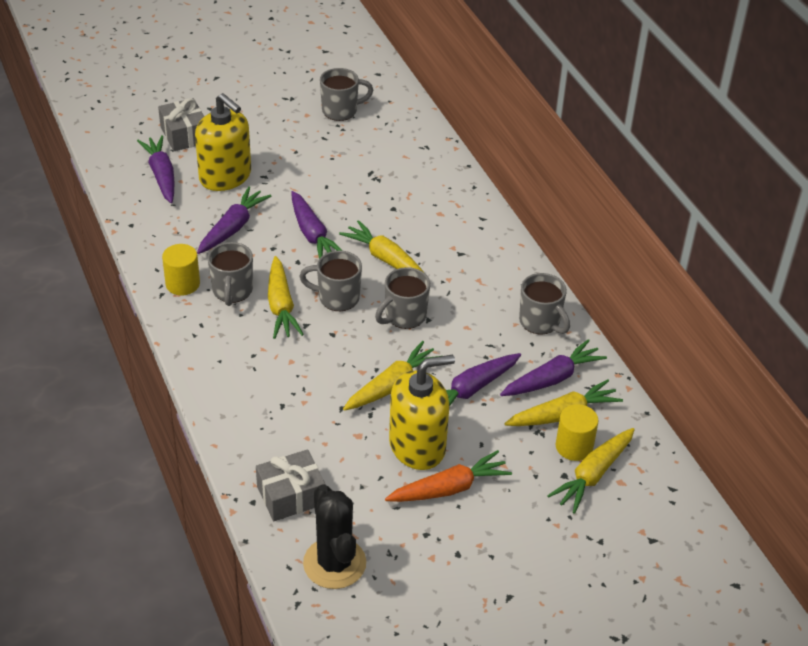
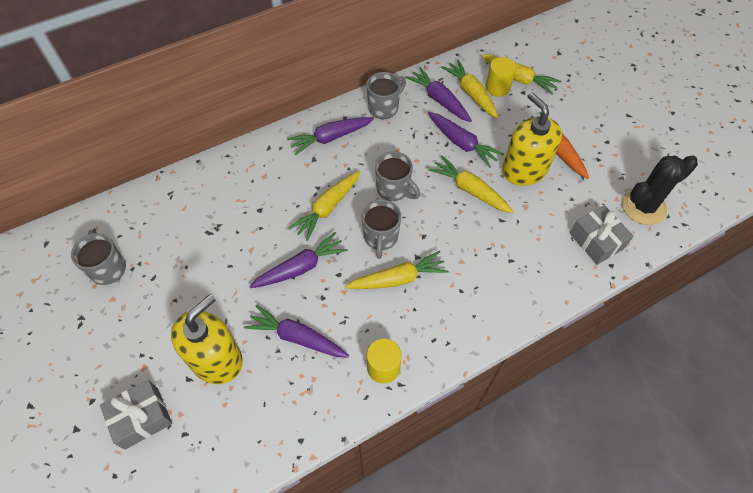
camera: 95 degrees left, 15 degrees up
(161, 175) = (215, 427): purple carrot -> purple carrot (330, 138)
(232, 291) = (386, 321): grey mug -> none

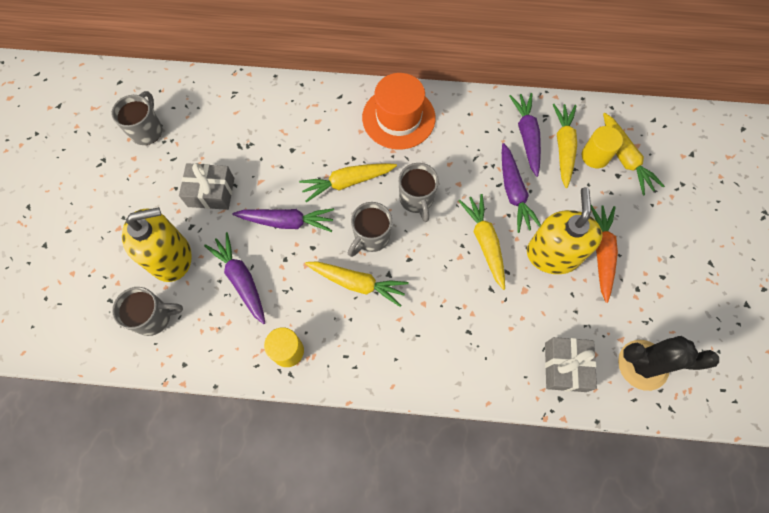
camera: 35 degrees right, 10 degrees up
(141, 418) = (90, 267): grey gift -> grey gift (211, 192)
(330, 138) = (398, 118): purple carrot -> orange hat
(384, 108) = (468, 115): grey mug -> grey mug (154, 317)

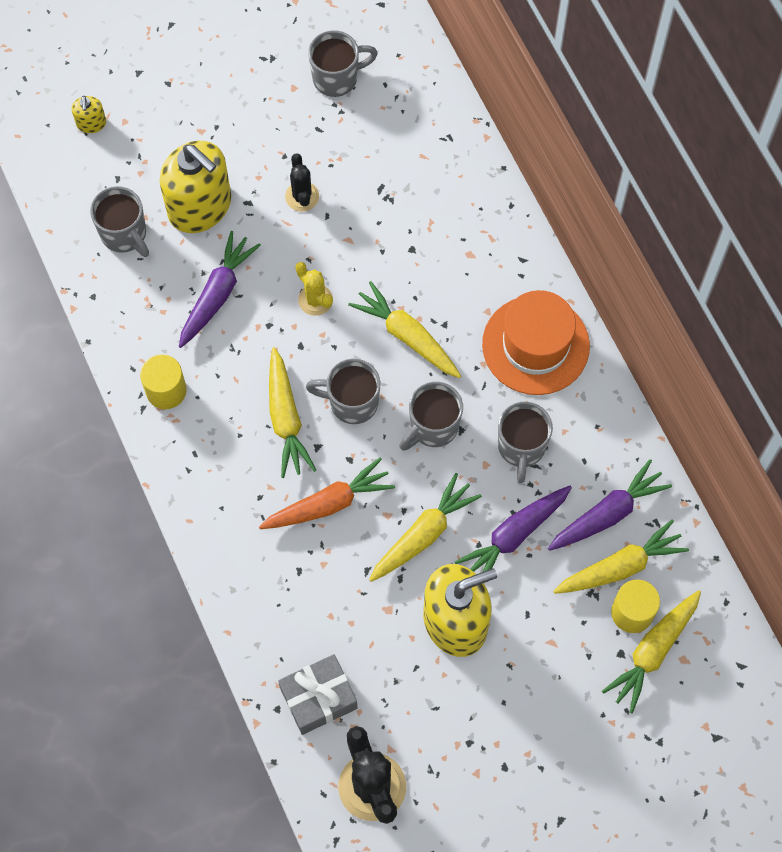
camera: 60 degrees right, 0 degrees up
(55, 296) = (91, 123): none -> yellow soap dispenser
(211, 192) = (302, 196): grey gift -> black cactus
(287, 222) = (315, 300): purple carrot -> yellow cactus
(459, 159) = (521, 447): none -> grey mug
(601, 253) = (493, 679): orange carrot -> orange carrot (328, 503)

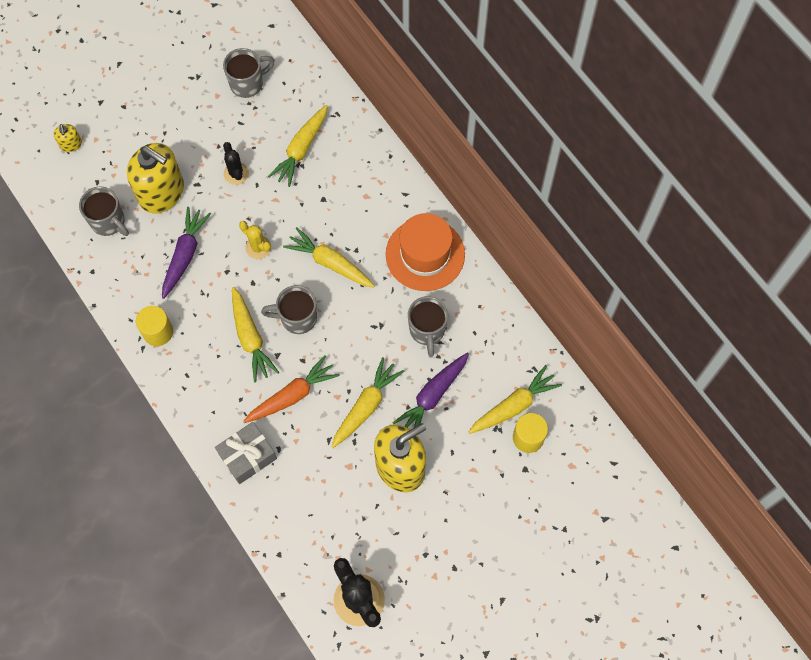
camera: 10 degrees left, 0 degrees up
(318, 698) = (308, 541): grey gift -> grey gift (247, 456)
(433, 427) = (360, 326): grey mug -> none
(608, 513) = (498, 368): purple carrot -> none
(653, 652) = (548, 464): yellow carrot -> yellow carrot (301, 149)

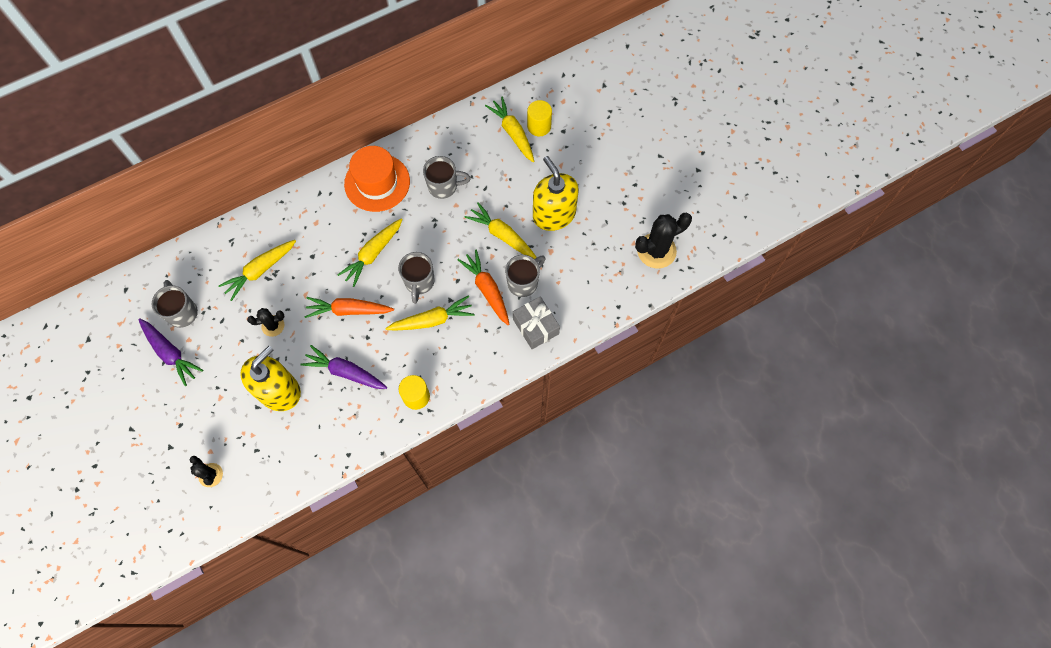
camera: 85 degrees left, 0 degrees up
(71, 144) = (210, 475): yellow soap dispenser -> black cactus
(108, 222) = (300, 439): grey mug -> grey mug (523, 282)
(258, 247) = (349, 310): yellow cactus -> orange carrot
(301, 149) = (260, 271): yellow carrot -> yellow carrot turned 105 degrees clockwise
(432, 396) = (499, 187): purple carrot -> purple carrot (170, 353)

